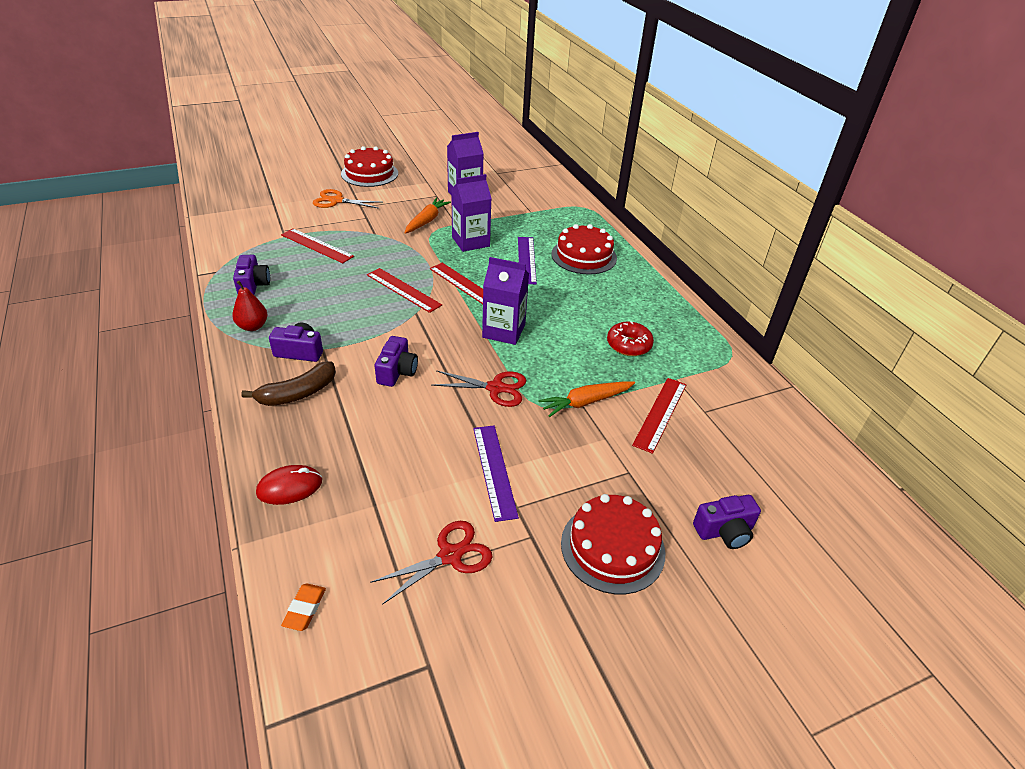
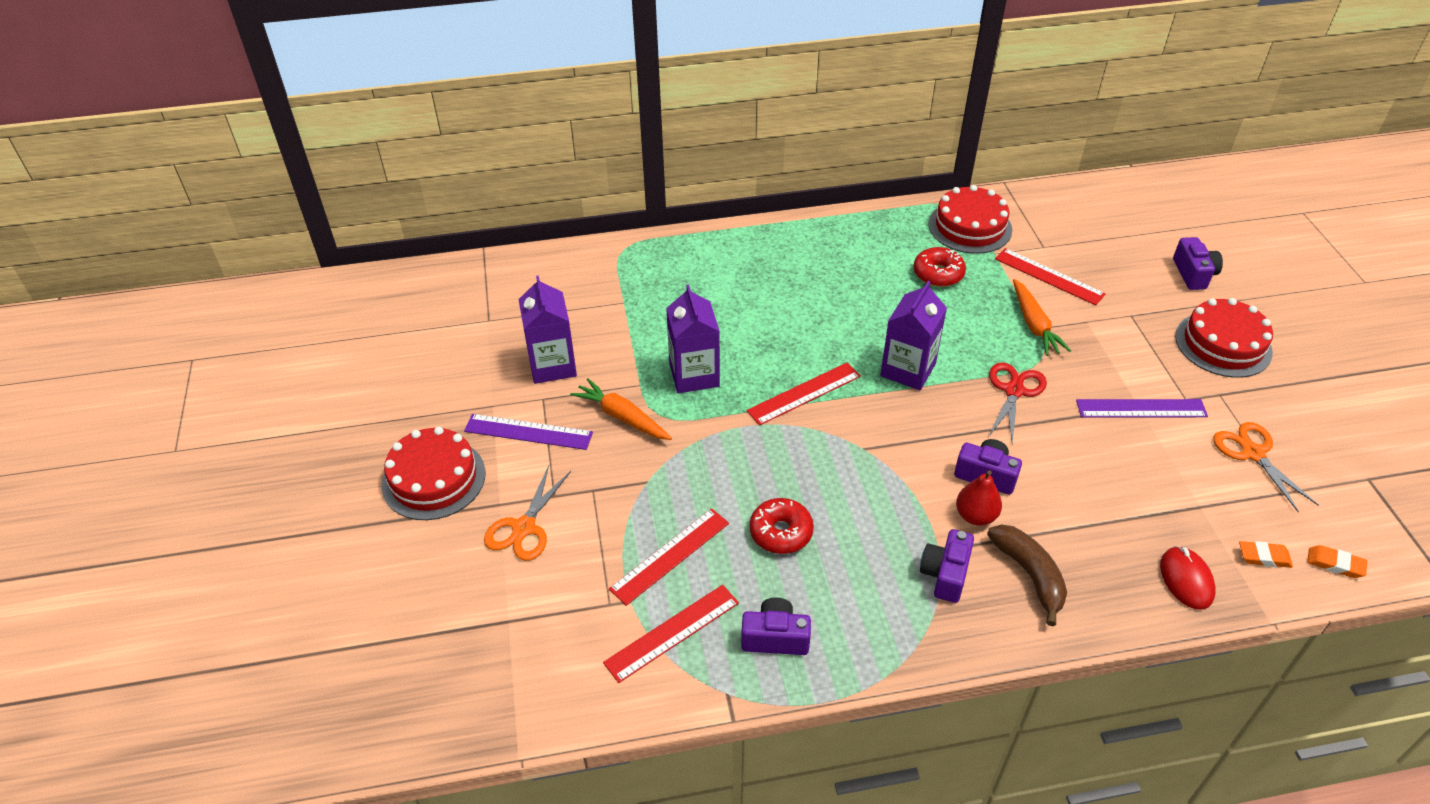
camera: 75 degrees left, 5 degrees up
(253, 326) = (884, 632): red pear -> red pear (975, 516)
(314, 548) = (1264, 557): none -> orange eraser
(336, 282) = (781, 532): none -> red donut
(403, 290) = (809, 457): red ruler -> red ruler (672, 632)
(450, 555) = (1252, 453): red scissors -> orange scissors
(526, 260) = (751, 326): purple ruler -> purple ruler (528, 432)
(584, 256) = (750, 273): red cake -> red cake (970, 227)

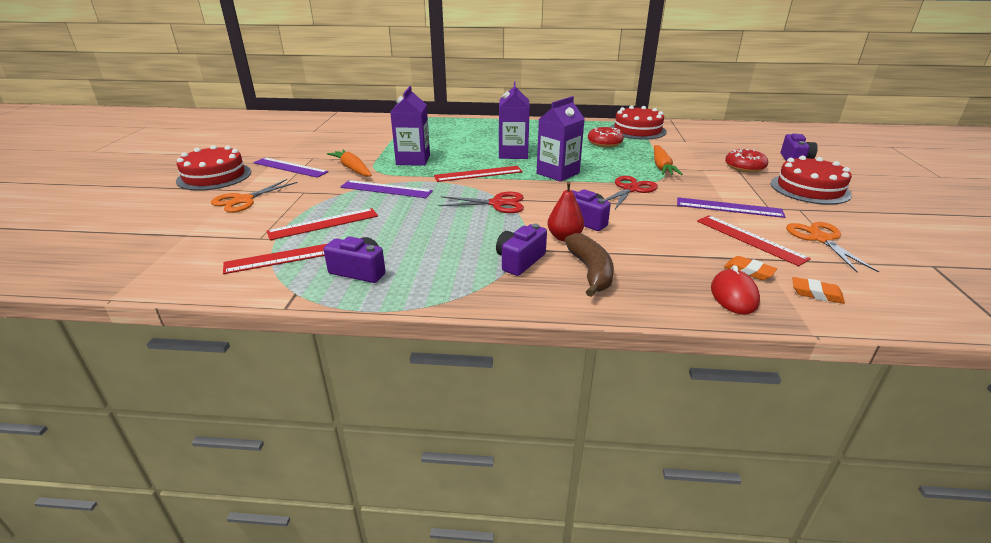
camera: 15 degrees right, 15 degrees down
(552, 365) = (331, 148): purple carton -> purple carton (513, 154)
(701, 459) = (386, 189): none -> purple ruler
(781, 532) = (410, 225): red donut -> red donut (744, 167)
(864, 461) = (497, 203): none -> red scissors
(1049, 276) = (683, 151): red ruler -> red ruler (750, 239)
(1335, 564) = (890, 308): orange eraser -> orange eraser (748, 271)

